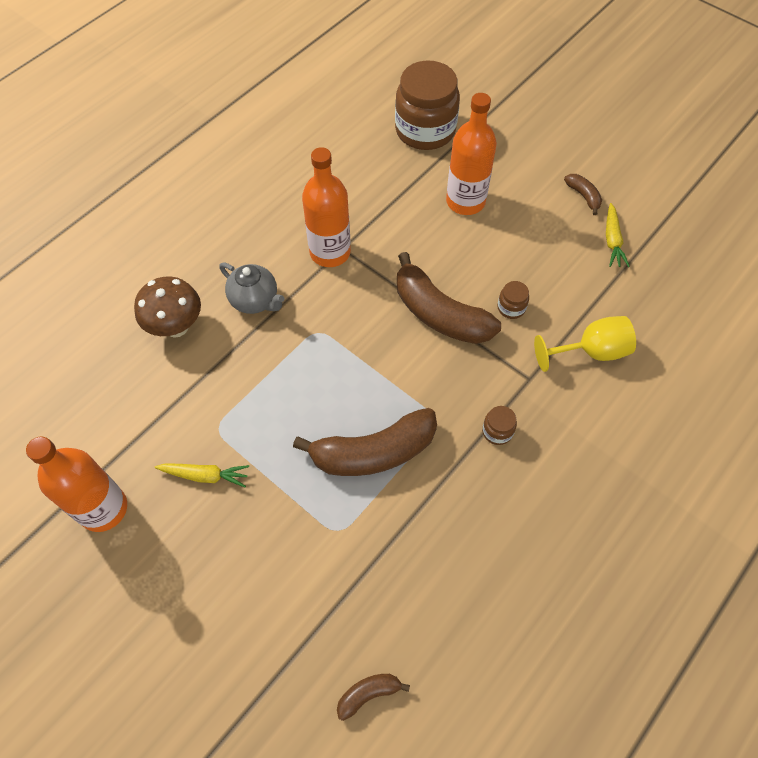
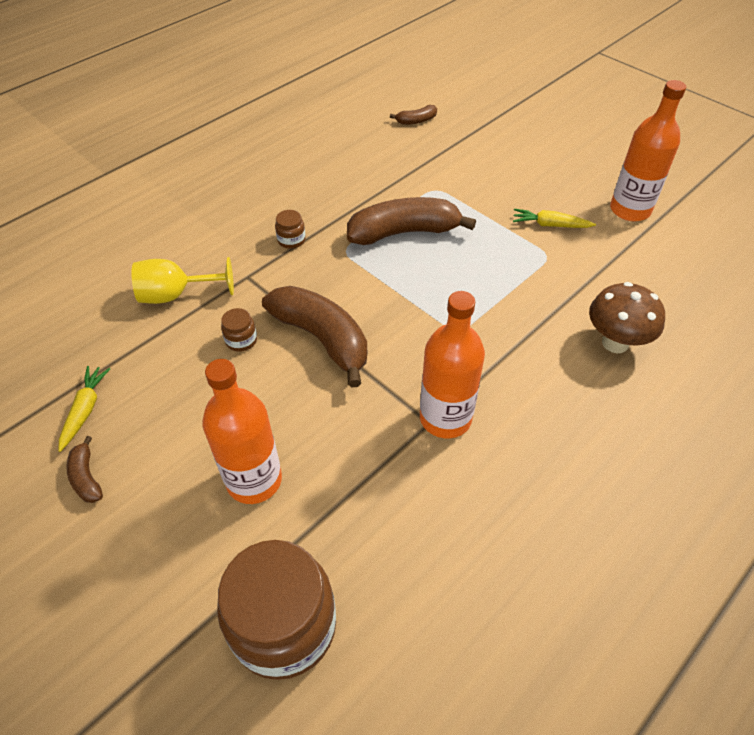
camera: 175 degrees left, 10 degrees down
(255, 301) = (531, 365): grey teapot -> none

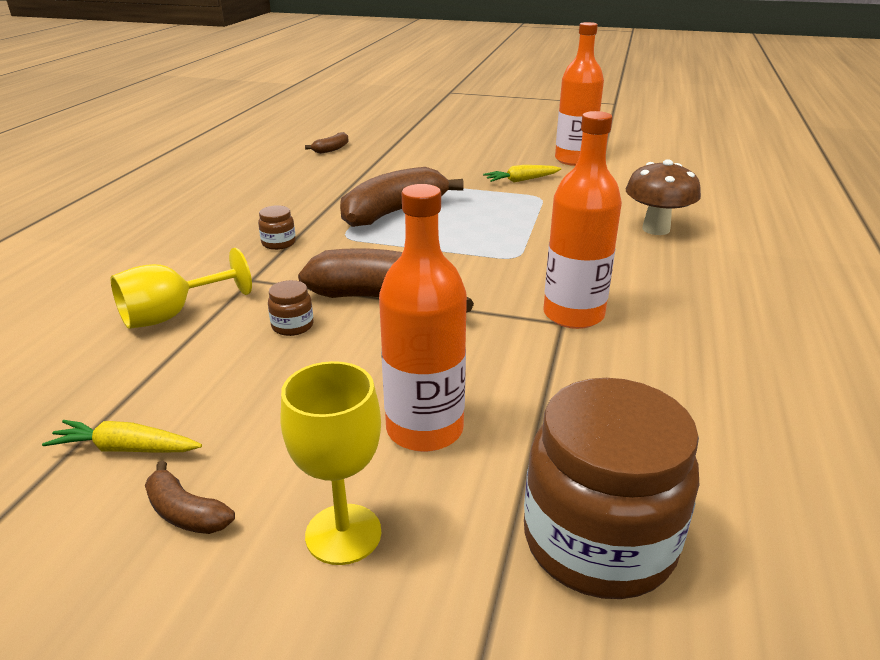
camera: 30 degrees left, 20 degrees down
(85, 410) = (126, 449): yellow carrot -> yellow carrot turned 60 degrees counterclockwise
(152, 538) = (343, 534): none -> yellow goblet

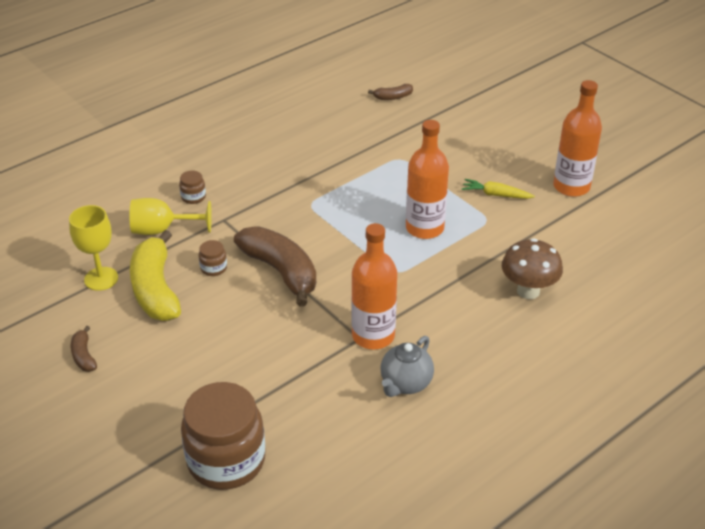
camera: 35 degrees right, 10 degrees up
(126, 449) = (84, 310): yellow carrot -> none
(229, 378) = (155, 289): none -> yellow banana
(278, 243) = (265, 193): brown jar -> brown jar (193, 197)
(343, 534) = (132, 399): yellow goblet -> yellow goblet (101, 279)
(393, 212) = (364, 192): brown banana -> none
(424, 429) = (214, 367): orange bottle -> orange bottle (424, 228)
(673, 341) = (405, 383): none -> grey teapot

